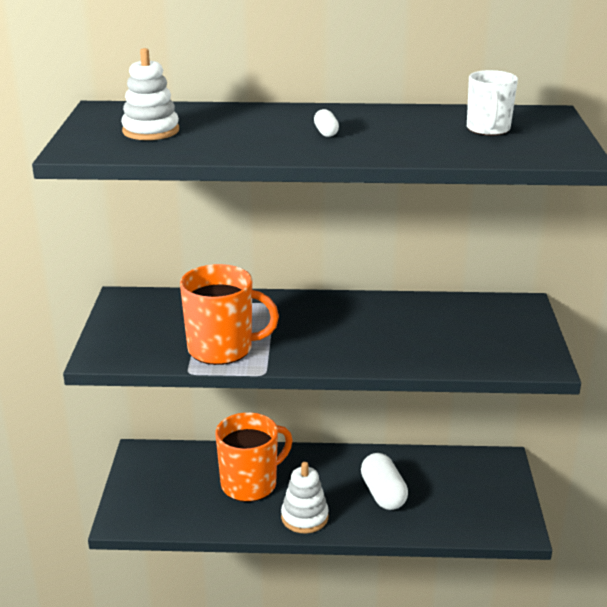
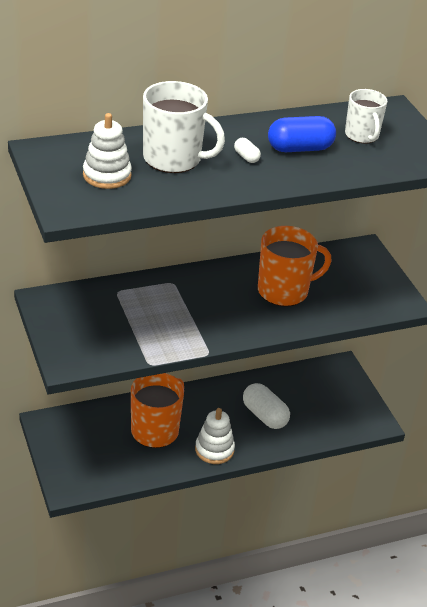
camera: 25 degrees left, 10 degrees up
(222, 349) = (161, 336): orange mug -> orange mug (284, 291)
(239, 126) = (173, 159): none -> white mug
(398, 132) = (300, 148): none -> blue capsule

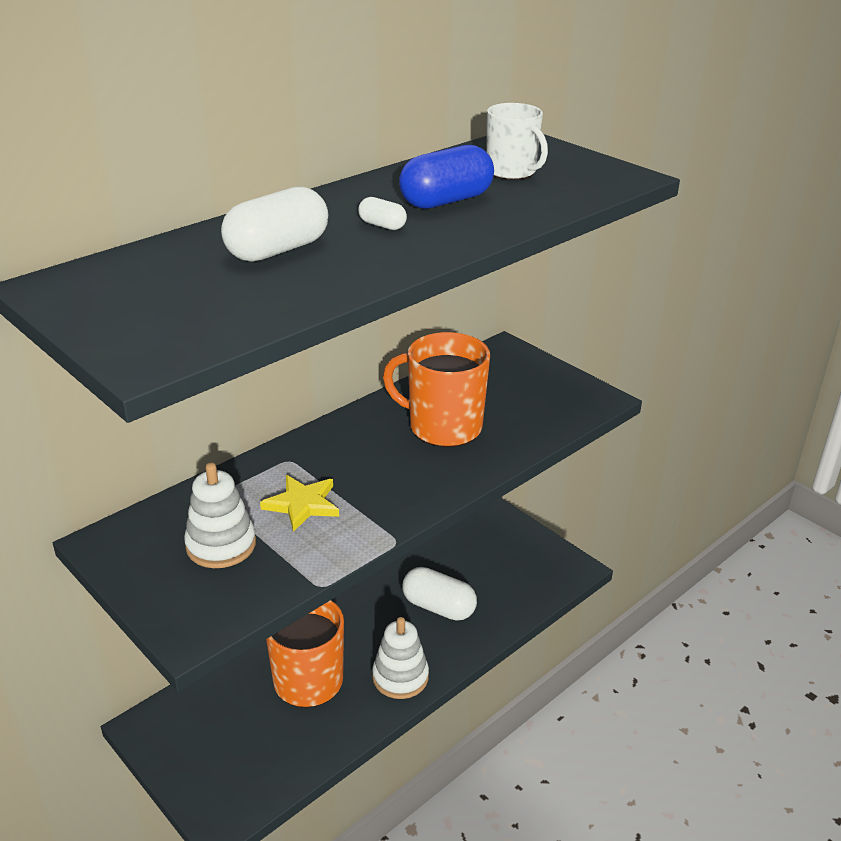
camera: 20 degrees left, 5 degrees down
(107, 175) = (186, 294): white stacking toy -> white stacking toy (221, 545)
(165, 313) = (302, 504): none -> yellow star
(173, 159) = (277, 250): white mug -> white capsule
(284, 291) = (443, 427): orange mug -> orange mug turned 120 degrees counterclockwise

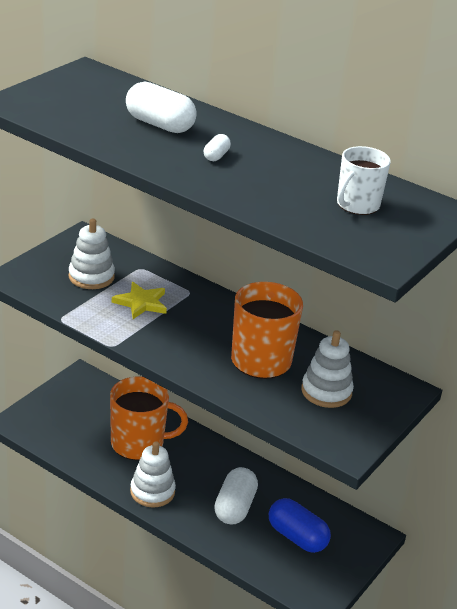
camera: 75 degrees right, 0 degrees up
(446, 201) = (275, 178): blue capsule -> blue capsule (297, 537)
(505, 394) = (326, 391): none -> white stacking toy

